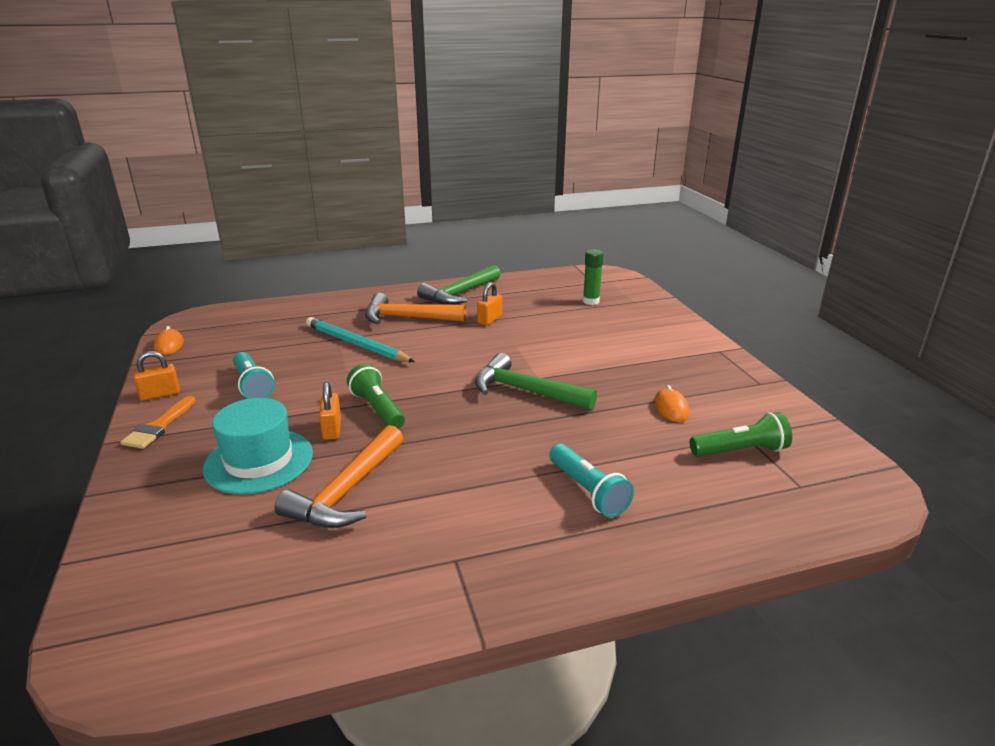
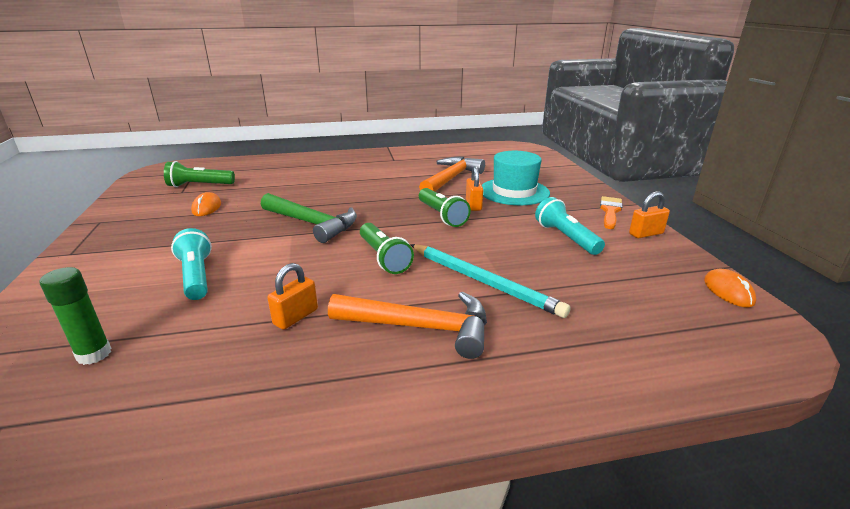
camera: 175 degrees left, 0 degrees up
(438, 359) = (383, 257): none -> green flashlight
(460, 294) = (316, 396): green hammer -> none
(587, 491) = (314, 174): turquoise flashlight -> turquoise flashlight (196, 276)

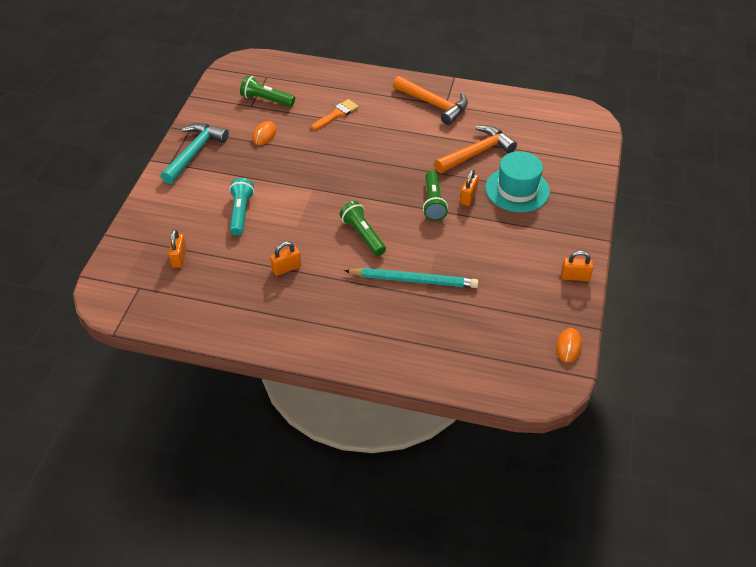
camera: 25 degrees right, 20 degrees up
(94, 354) = (179, 258): green glue stick -> orange padlock
(110, 237) = (194, 152): none -> turquoise hammer
(312, 223) = (332, 180): green hammer -> none
(383, 257) = (363, 235): green flashlight -> green flashlight turned 150 degrees clockwise
(421, 327) = (351, 301): orange hammer -> orange hammer (434, 104)
(483, 281) = (413, 280): turquoise pencil -> turquoise pencil turned 60 degrees counterclockwise
(566, 237) = (508, 259): turquoise flashlight -> none
(610, 211) = (575, 242): orange brush -> orange brush (337, 114)

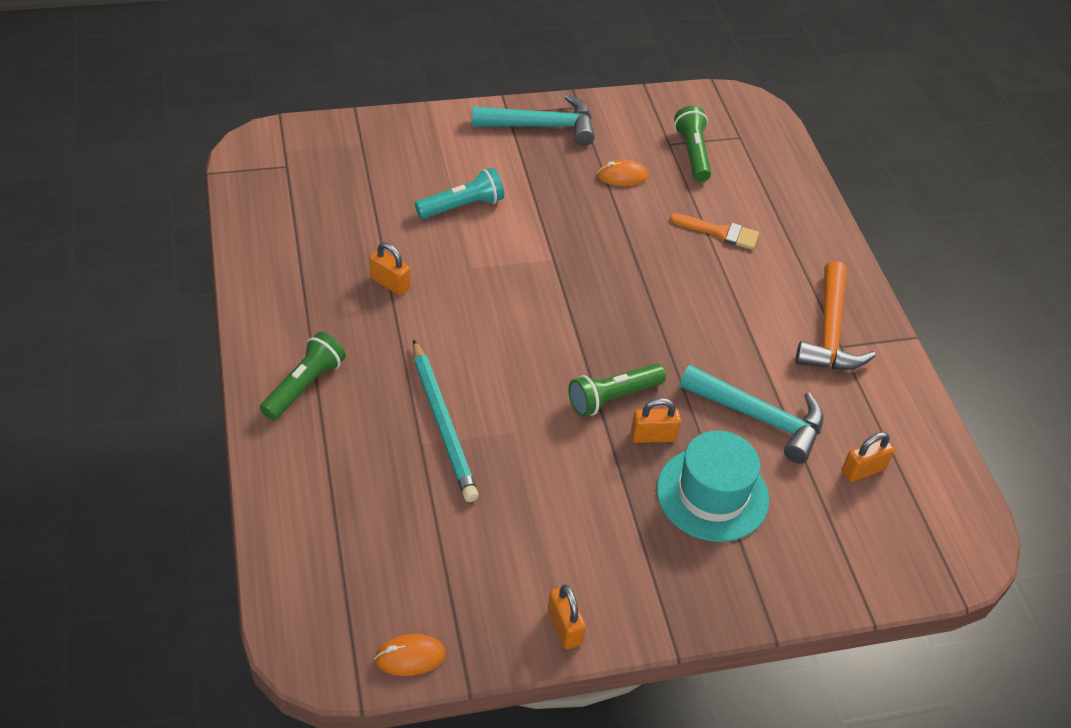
camera: 60 degrees right, 0 degrees up
(179, 258) = (352, 181): orange padlock -> orange padlock (863, 470)
(363, 235) = (497, 340): green flashlight -> green flashlight (304, 386)
(477, 152) = (760, 418): orange hammer -> turquoise hammer

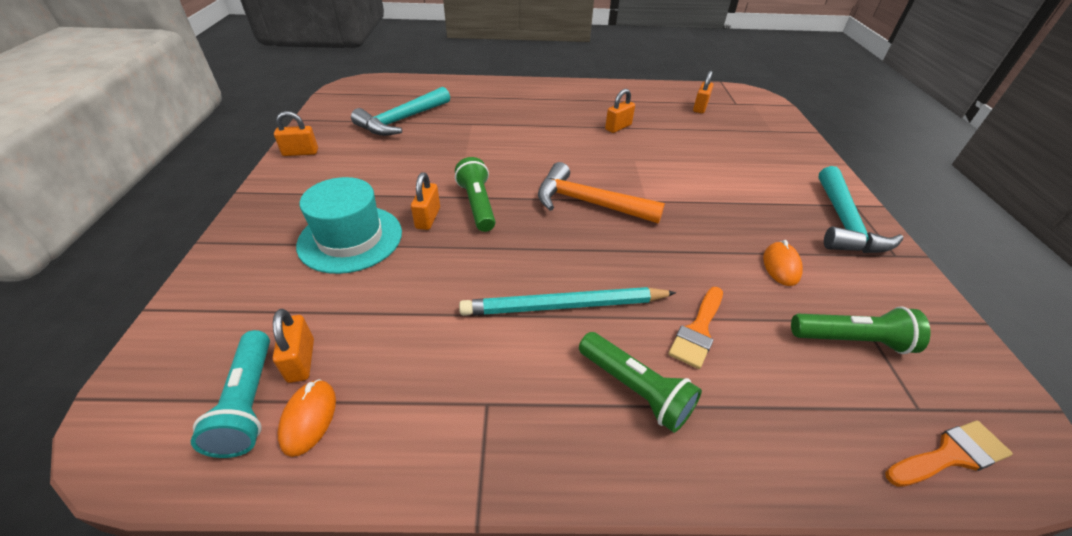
camera: 105 degrees right, 5 degrees down
(304, 386) = (532, 95): green flashlight -> green flashlight (635, 389)
(308, 201) = (700, 107): none -> orange padlock
(410, 657) = (329, 106): orange mouse -> orange mouse (309, 418)
(443, 423) = (485, 132): turquoise pencil -> turquoise pencil (564, 306)
(462, 206) = (708, 164): turquoise flashlight -> turquoise flashlight (248, 403)
(760, 418) = (413, 292): turquoise hammer -> turquoise hammer (401, 120)
(769, 134) = (950, 455): none -> orange brush
(830, 332) = (512, 398): orange hammer -> orange hammer (588, 203)

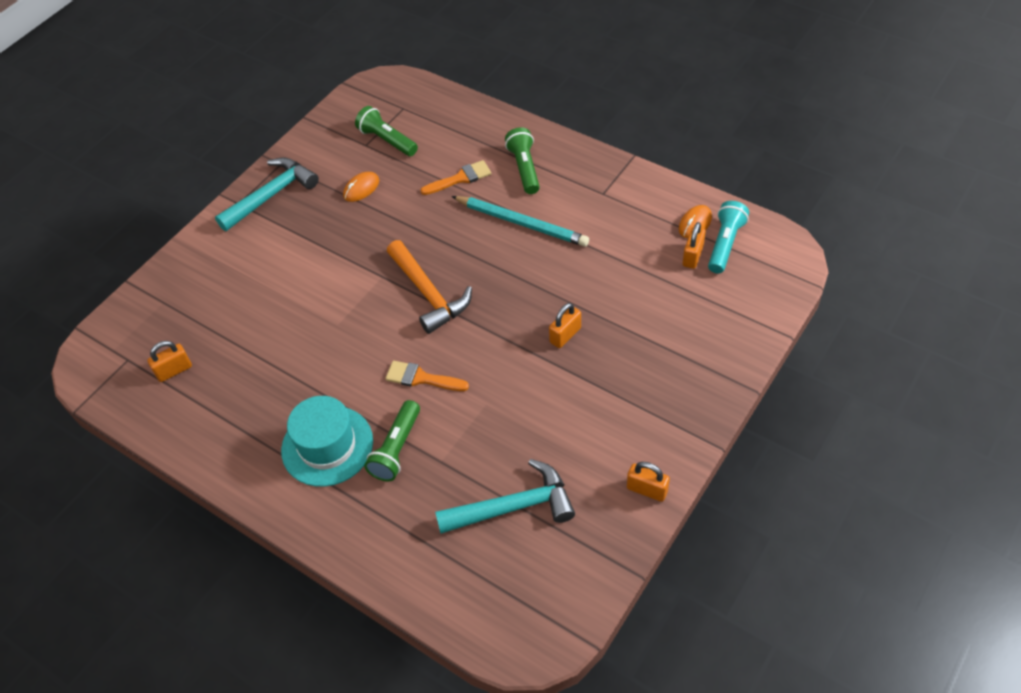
camera: 140 degrees left, 10 degrees up
(350, 238) = (634, 340): turquoise hat -> turquoise hat (327, 446)
(477, 205) = (517, 332): green flashlight -> green flashlight (396, 449)
(618, 127) = (298, 378): orange padlock -> none
(950, 455) = (418, 93): orange brush -> orange brush (421, 378)

